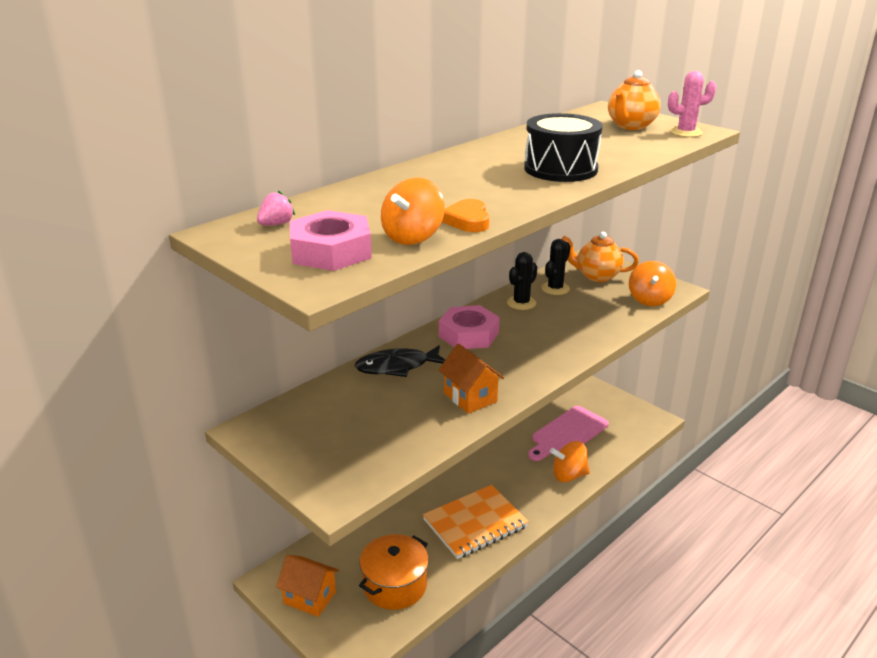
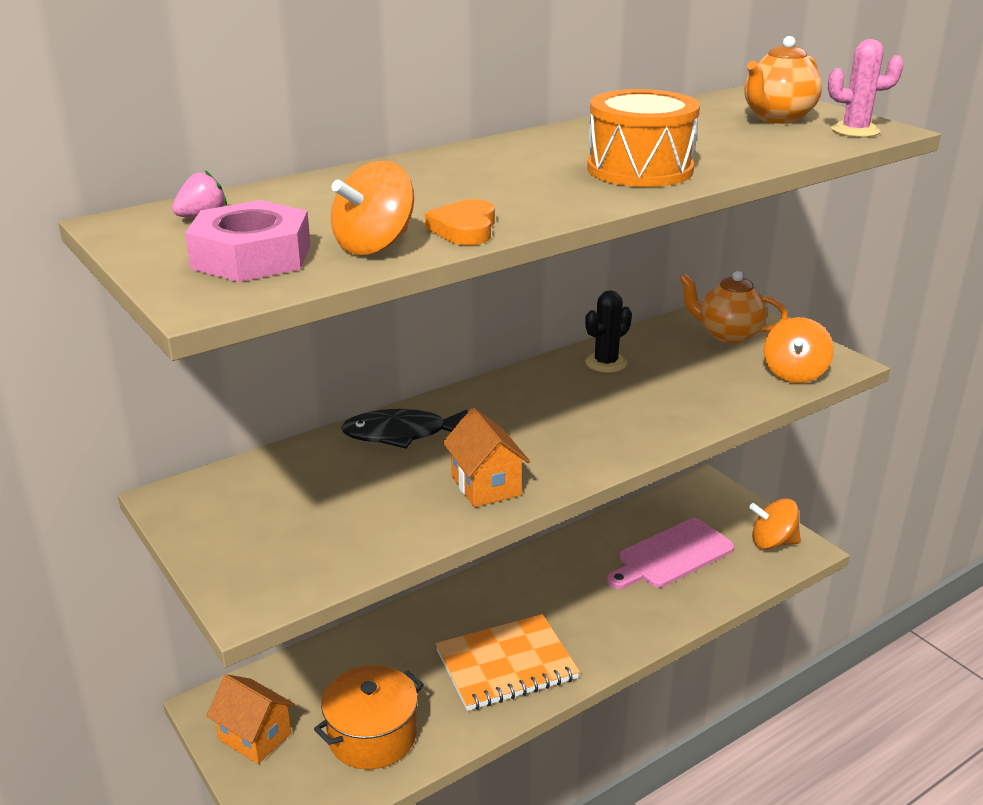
camera: 10 degrees right, 0 degrees up
(468, 334) = (516, 399): pink nut -> none
(555, 288) = (661, 347): black cactus -> none
(560, 169) = (640, 169): black drum -> orange drum
(569, 475) = (657, 614): orange spinning top -> orange spinning top (772, 542)

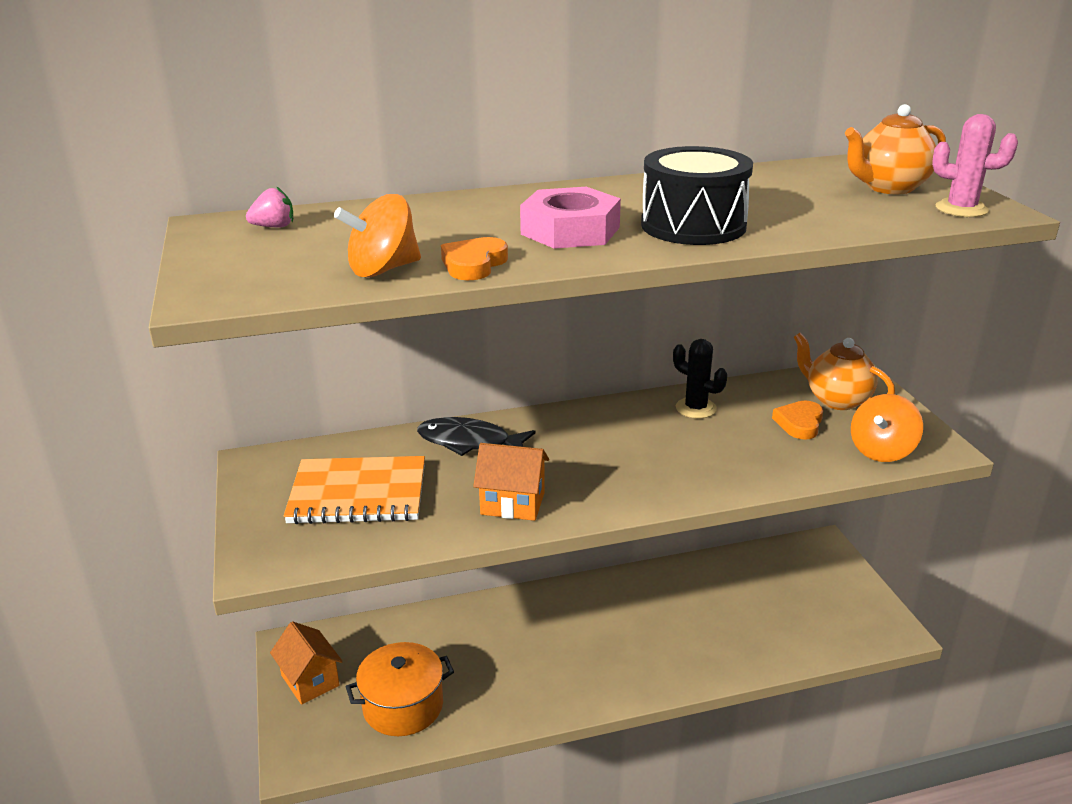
camera: 20 degrees right, 0 degrees up
(251, 256) = (276, 266): pink nut -> pink nut (570, 231)
(485, 485) = (512, 503): orange house -> orange house turned 75 degrees counterclockwise
(506, 665) = (547, 673): orange notebook -> orange notebook (358, 494)
(606, 363) = (696, 408): black cactus -> black cactus turned 60 degrees clockwise
(640, 169) = (693, 226): orange drum -> black drum
(672, 555) = (754, 607): pink cutting board -> none
(708, 361) = (799, 423): none -> orange heart
(772, 542) = (864, 617): orange spinning top -> none

